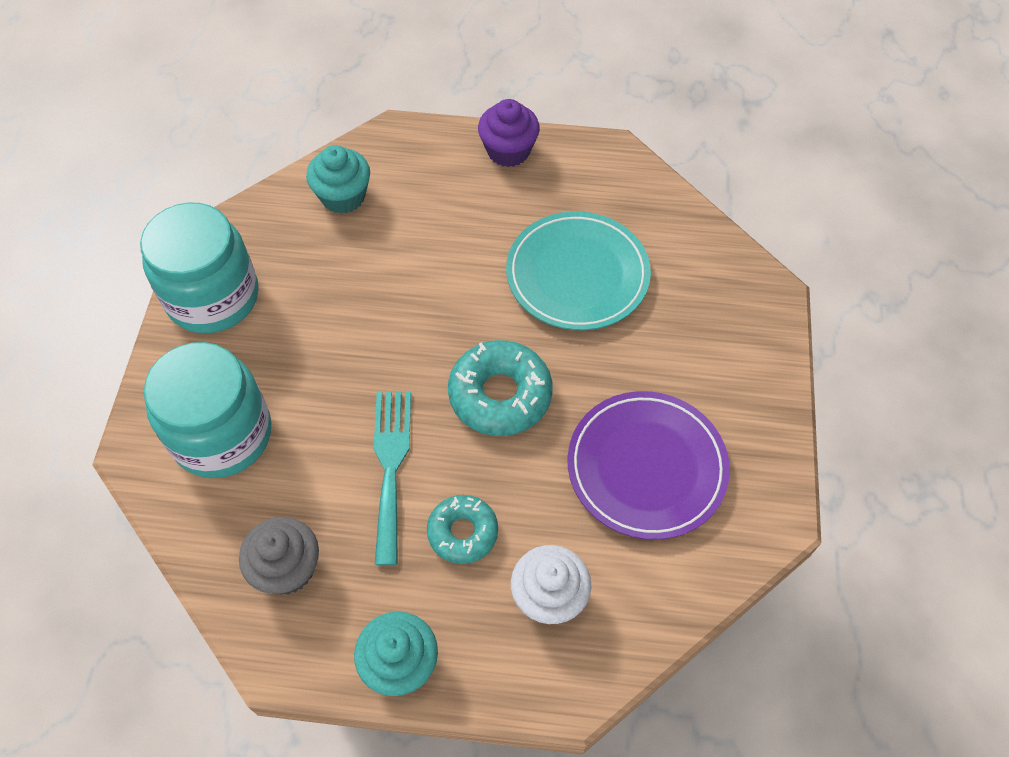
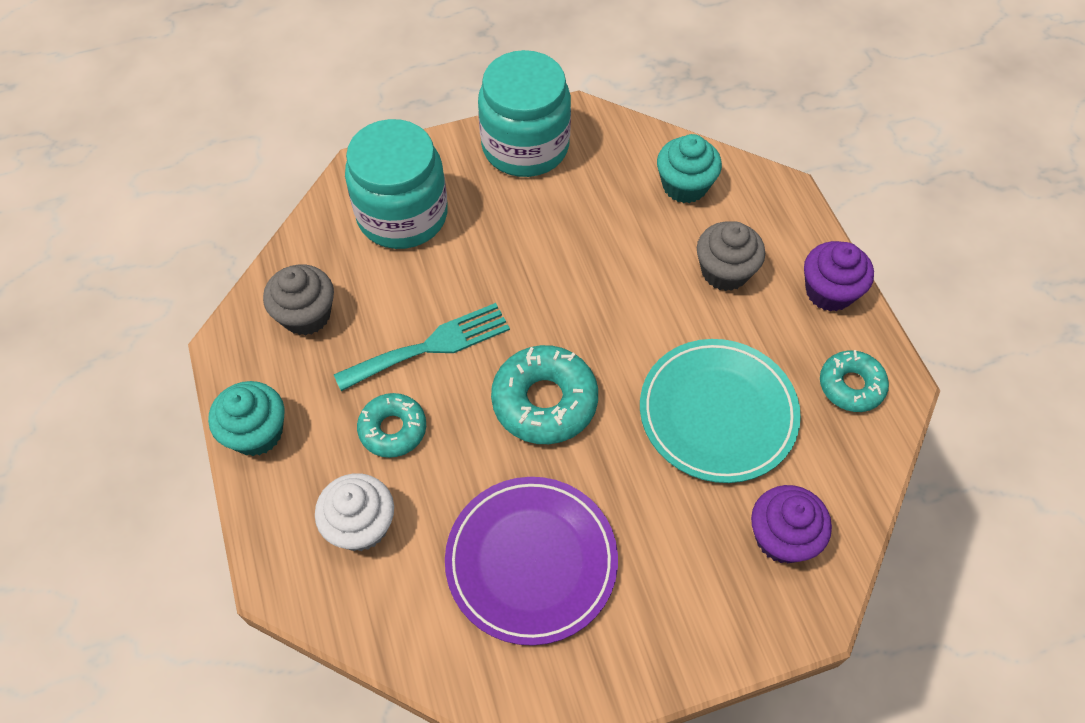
camera: 65 degrees right, 0 degrees up
(448, 209) = (724, 271): none -> grey cupcake
(598, 178) = (851, 386): none -> turquoise donut
(703, 282) = (782, 537): none -> purple cupcake

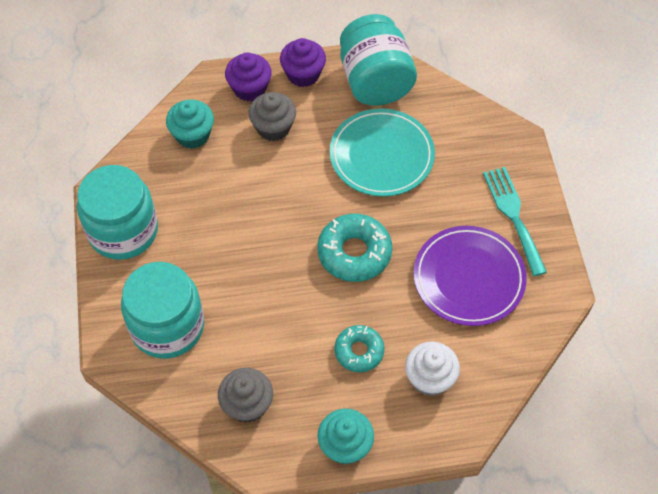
camera: 80 degrees left, 0 degrees up
(431, 346) = (295, 319): turquoise fork -> turquoise fork (513, 215)
(782, 537) = (470, 141): purple cupcake -> purple cupcake (249, 88)
(851, 386) = (375, 81): turquoise donut -> turquoise jar

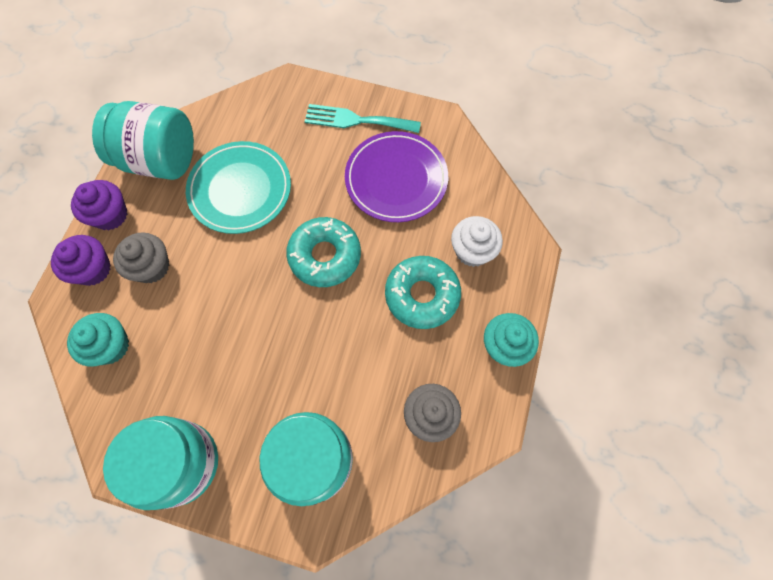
camera: 65 degrees left, 10 degrees up
(359, 351) = (422, 295): turquoise donut -> turquoise donut, size x1.57

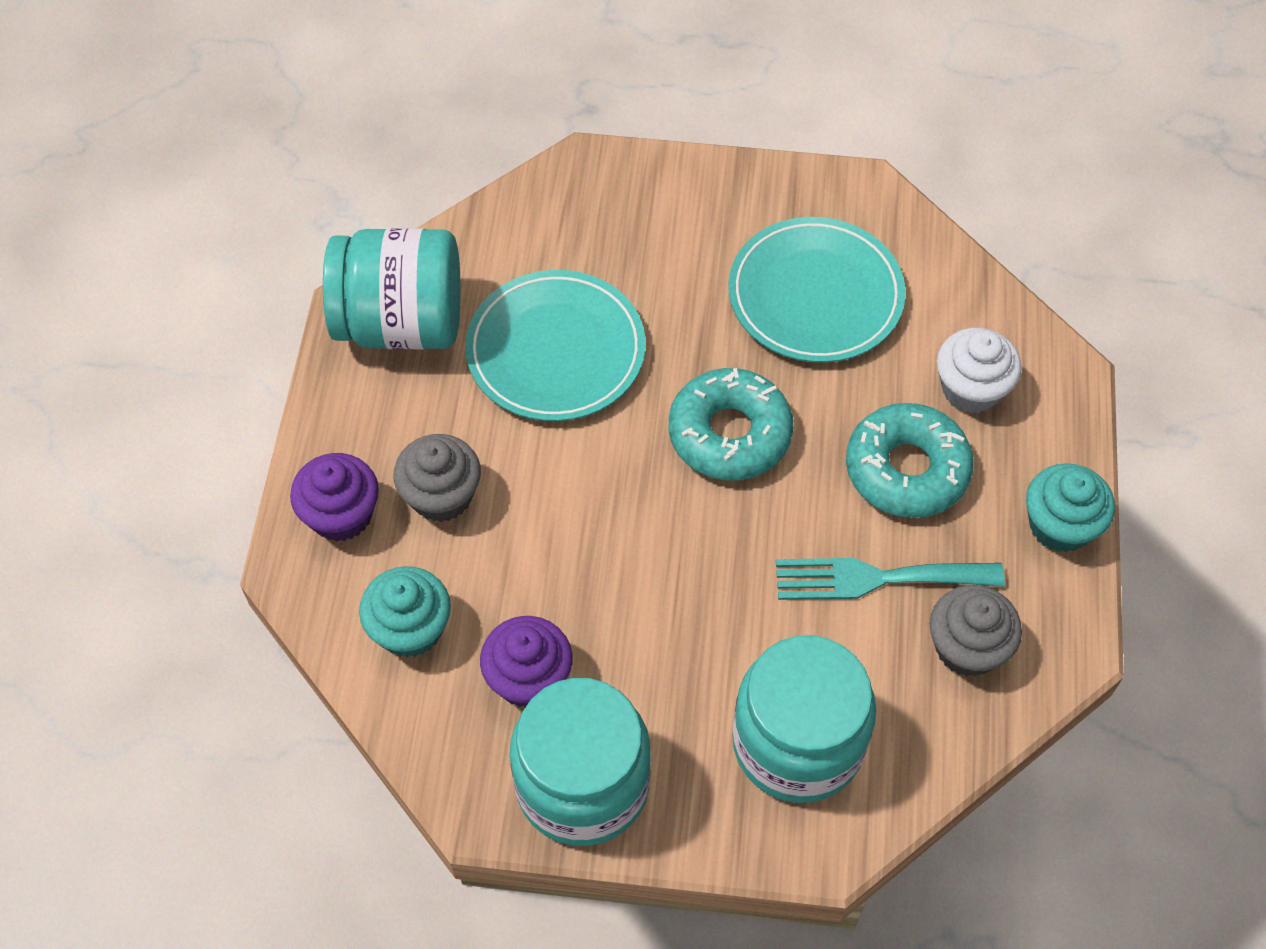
camera: 10 degrees left, 10 degrees down
(110, 215) = (343, 424): purple cupcake -> purple cupcake (528, 678)
(356, 120) = (722, 210): turquoise fork -> turquoise fork (877, 578)
(396, 179) = (815, 295): purple plate -> turquoise plate

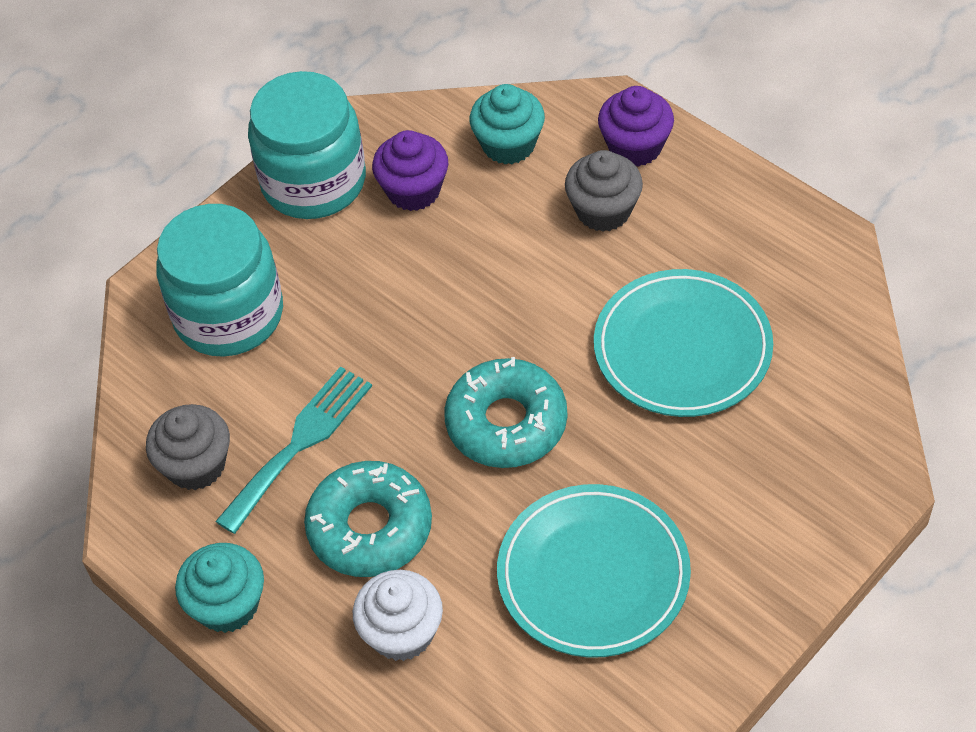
camera: 130 degrees right, 5 degrees down
(401, 322) = (791, 260): turquoise jar -> none

